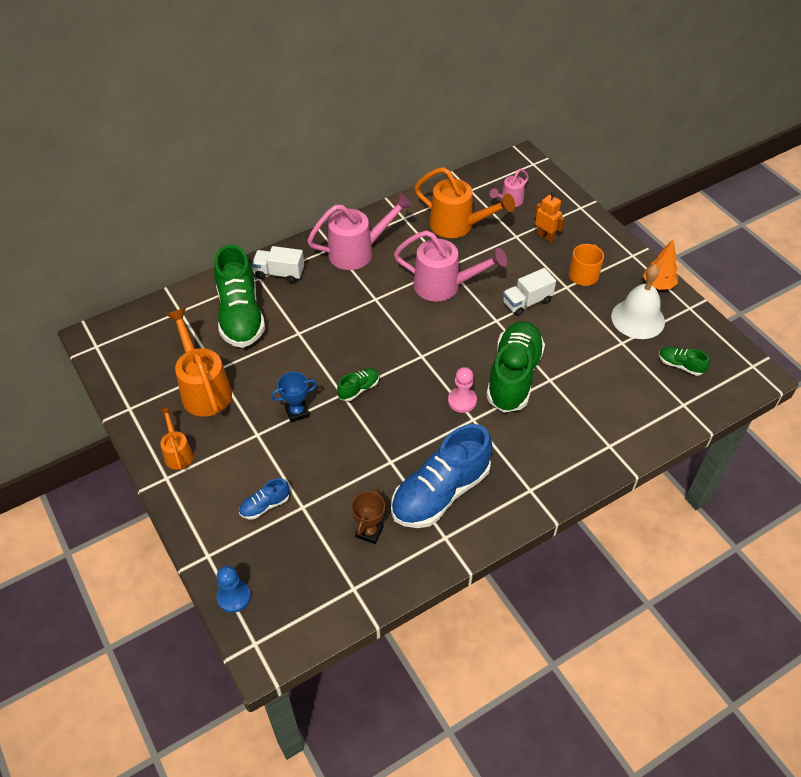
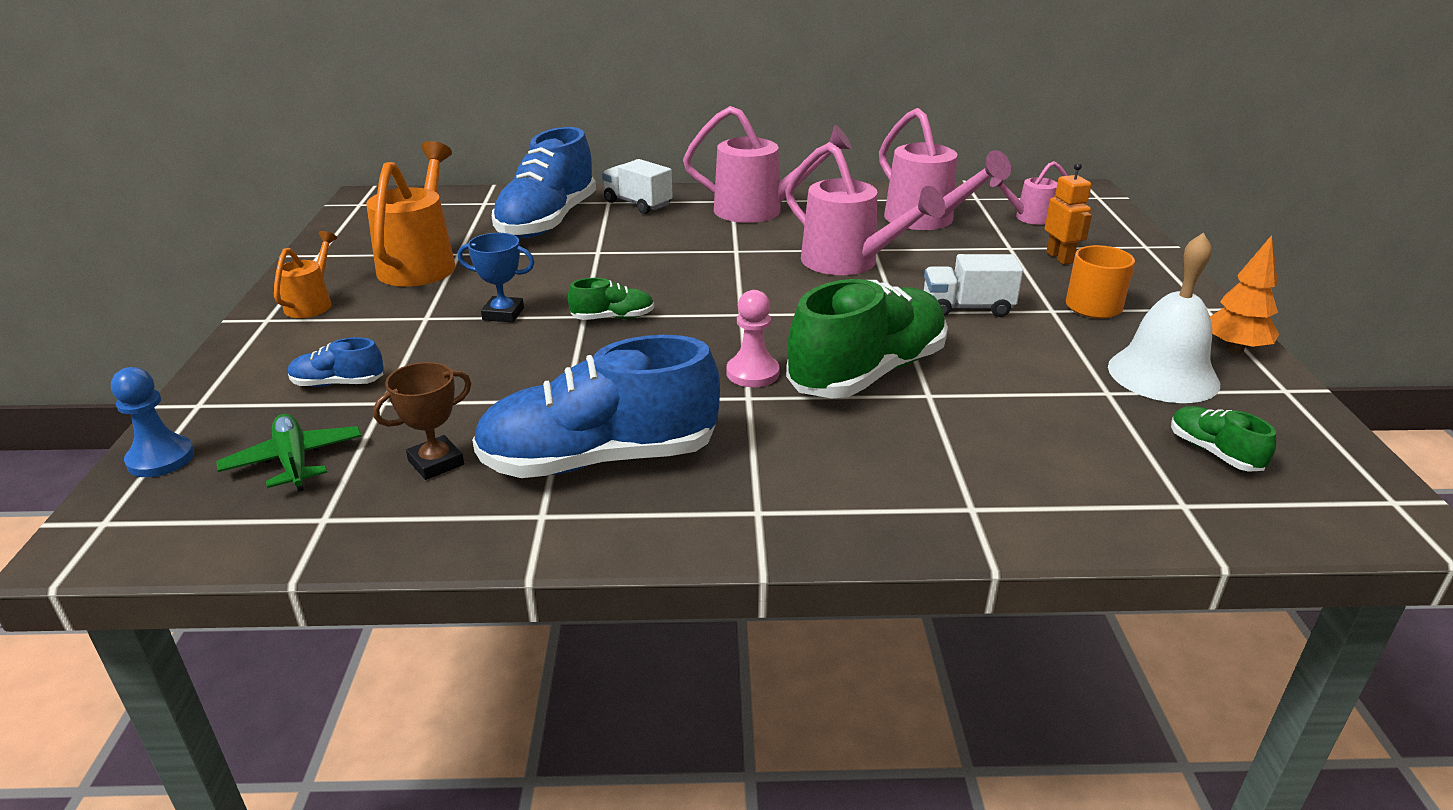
camera: 30 degrees right, 20 degrees down
(240, 315) = (547, 222): green shoe -> blue shoe
(301, 565) = (294, 461): none -> green plane
(457, 225) = (926, 220): orange watering can -> pink watering can

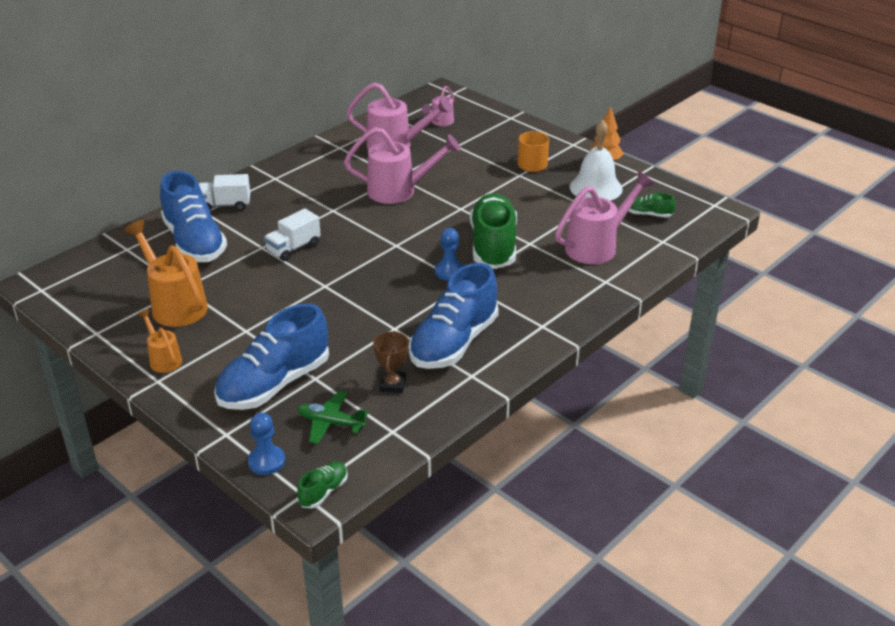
camera: 45 degrees left, 5 degrees up
(338, 383) = (274, 384): blue shoe -> blue shoe, size x2.27
(503, 314) = (282, 307): blue trophy -> none
(613, 318) = (341, 279): green shoe -> green shoe (323, 492)
(752, 373) = (449, 272): pink pawn -> blue pawn
(758, 210) = (301, 178): pink watering can -> pink watering can (596, 246)
(967, 308) = (485, 191): white truck -> white truck (293, 248)
(1059, 258) = (485, 142): orange robot -> none

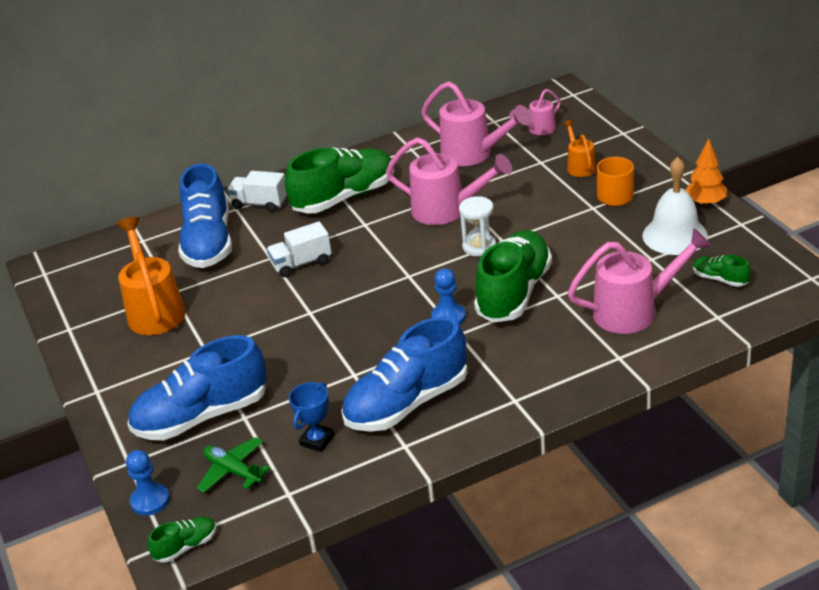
camera: 25 degrees right, 0 degrees up
(163, 359) = (114, 369): orange watering can -> orange watering can (579, 166)
(301, 191) = (344, 197): none -> green shoe
(392, 385) = (317, 440): brown trophy -> blue trophy
(443, 215) = (479, 246): none -> white hourglass

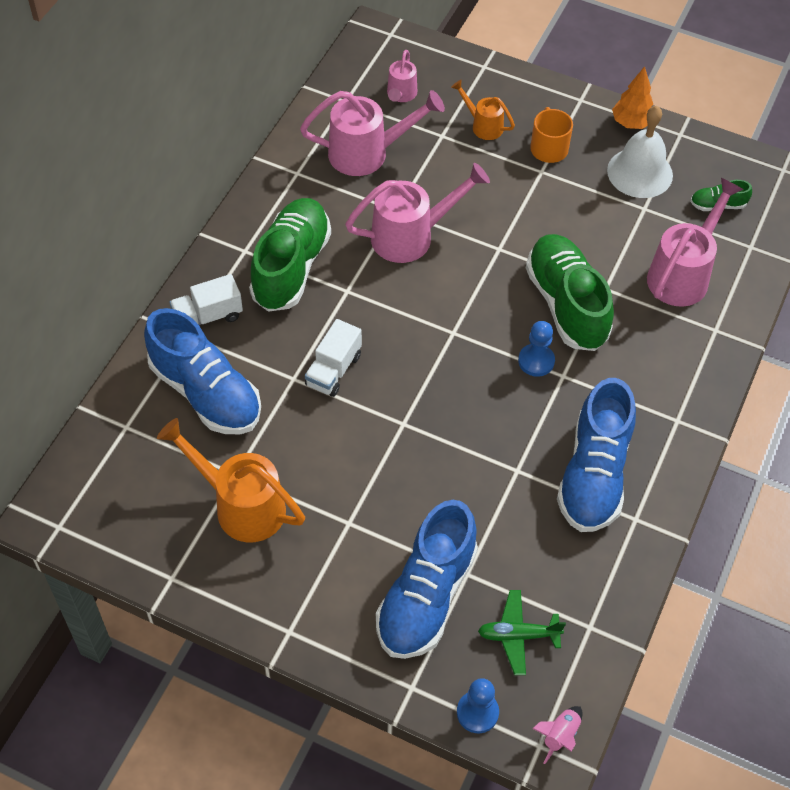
camera: 45 degrees left, 20 degrees up
(186, 546) = (560, 735): green shoe -> pink rocket
(317, 440) = (557, 558): blue trophy -> none
(479, 246) = (484, 266): white hourglass -> none

